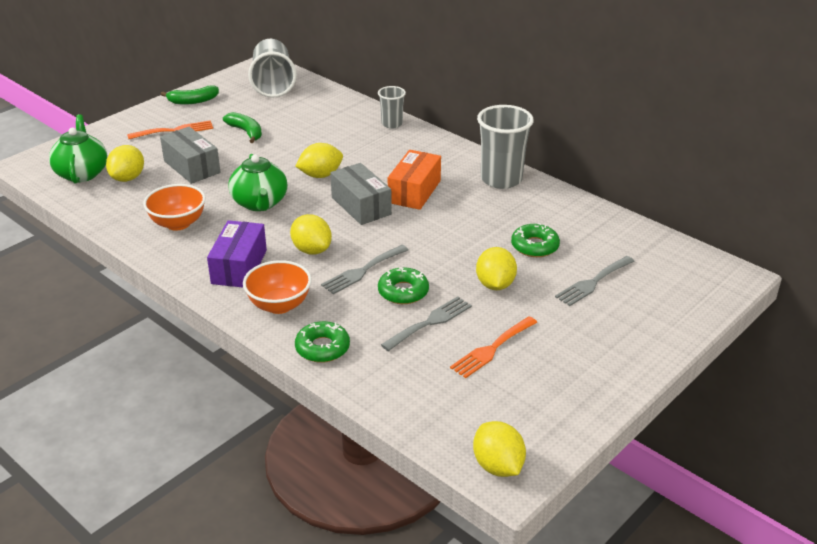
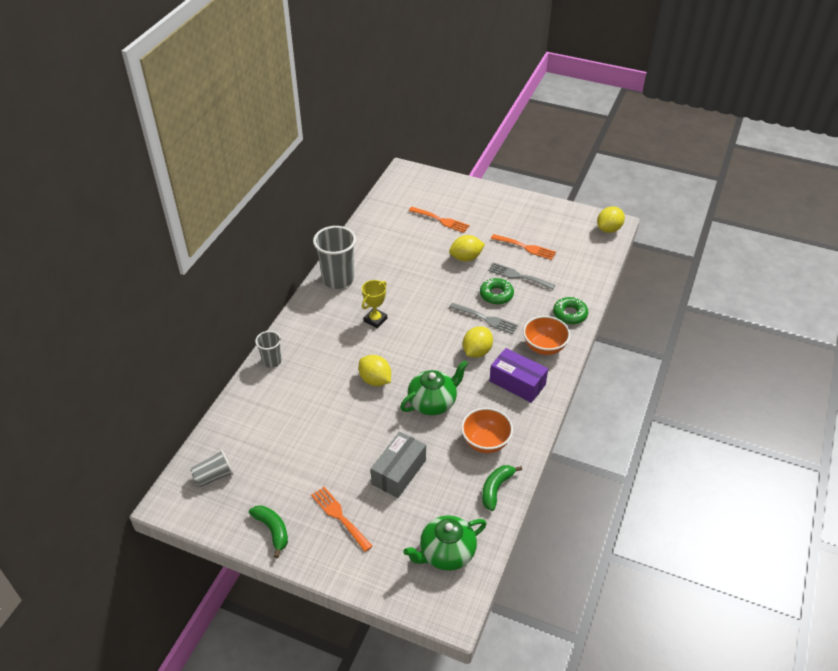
camera: 110 degrees left, 10 degrees up
(128, 178) = (438, 511): yellow lemon -> none
(239, 267) = (517, 383): purple box -> purple box turned 45 degrees clockwise
(246, 132) = (322, 458): green banana -> green banana (496, 489)
(273, 84) = (214, 476): grey cup -> grey cup, size x0.55
(361, 206) = (408, 343): grey box -> none
(414, 191) = (375, 320): orange box -> yellow trophy
(534, 246) = (415, 249): green donut -> none
(593, 282) = (441, 220): grey fork -> orange fork

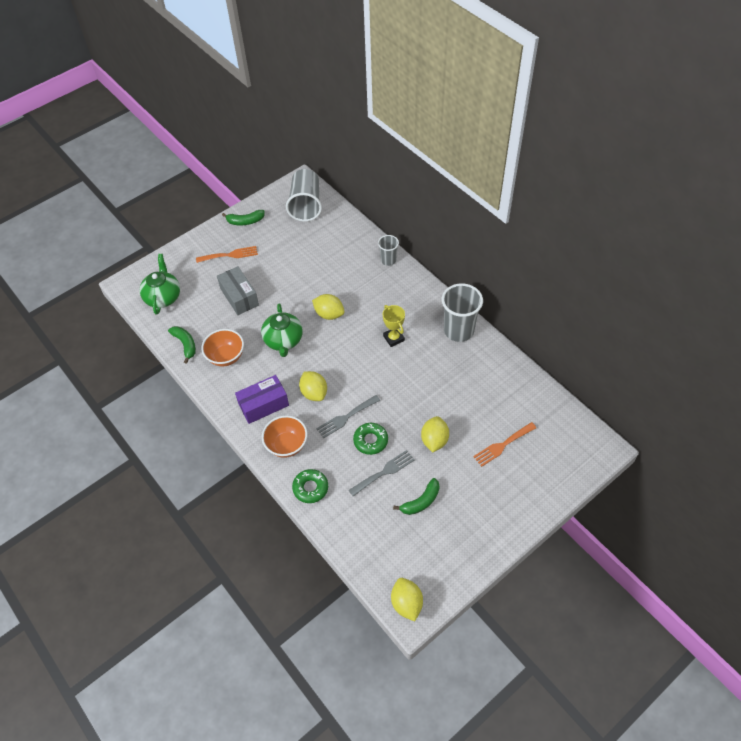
camera: 120 degrees right, 10 degrees up
(214, 476) = (306, 205): grey cup -> grey cup, size x1.80
(375, 380) = (329, 314): yellow lemon -> yellow lemon turned 45 degrees clockwise
(526, 247) = (421, 501): orange fork -> green banana

